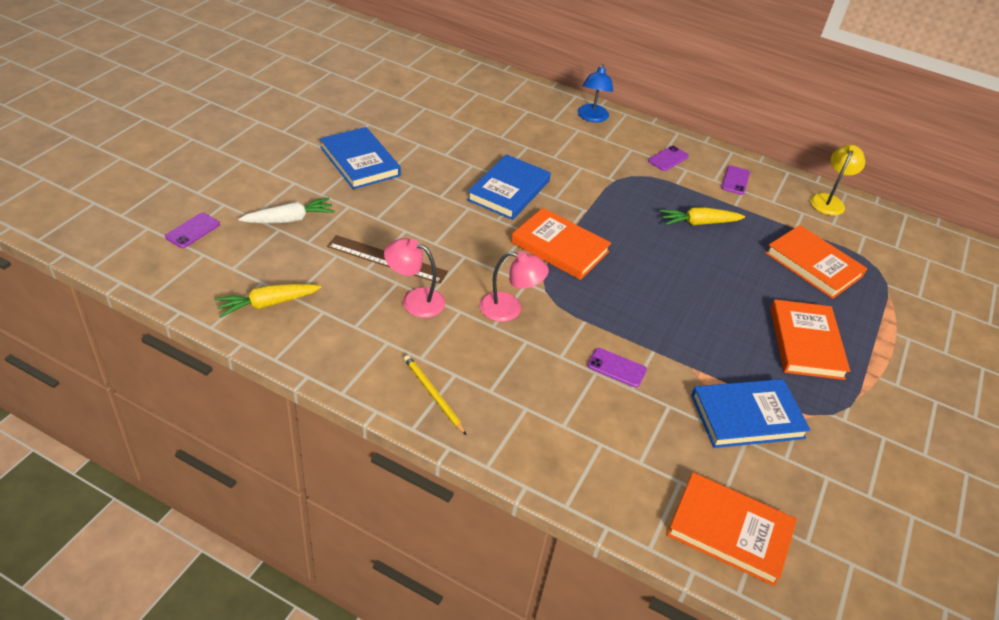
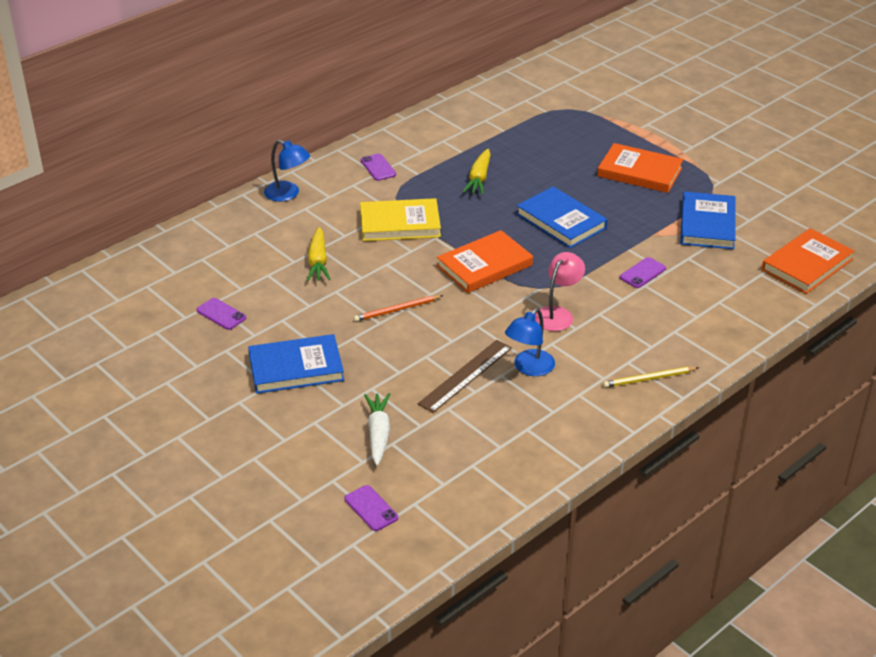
camera: 65 degrees left, 5 degrees down
(268, 304) = (506, 464): yellow carrot -> yellow carrot (318, 261)
(414, 300) = (529, 368): pink lamp -> blue lamp
(463, 203) = (397, 310): none -> orange pencil
(509, 190) = (388, 276): blue book -> blue book (561, 221)
(591, 185) = (400, 224): none -> yellow book
(735, 180) = (427, 140): purple phone -> purple phone (221, 314)
(813, 265) = (553, 137): orange book -> none
(829, 201) = (474, 101): yellow lamp -> none

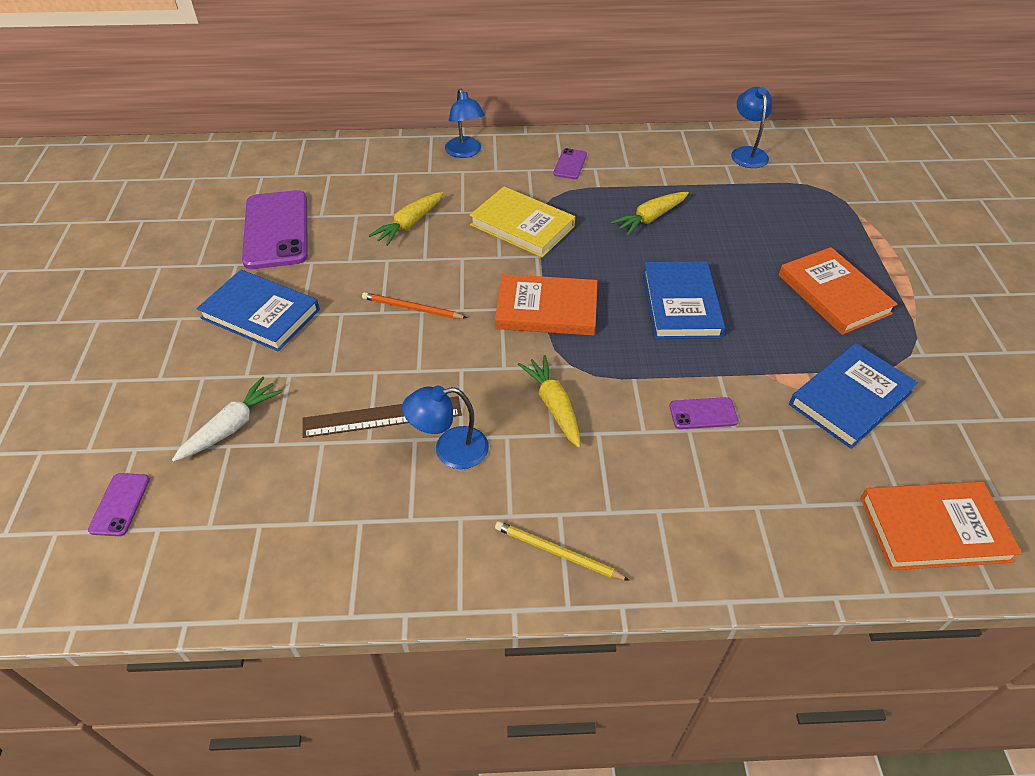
camera: 40 degrees right, 10 degrees up
(221, 314) = (276, 230): purple phone -> purple phone, size x2.19
(489, 105) = (747, 153): none -> blue lamp
(558, 314) = (553, 406): pink lamp -> yellow carrot

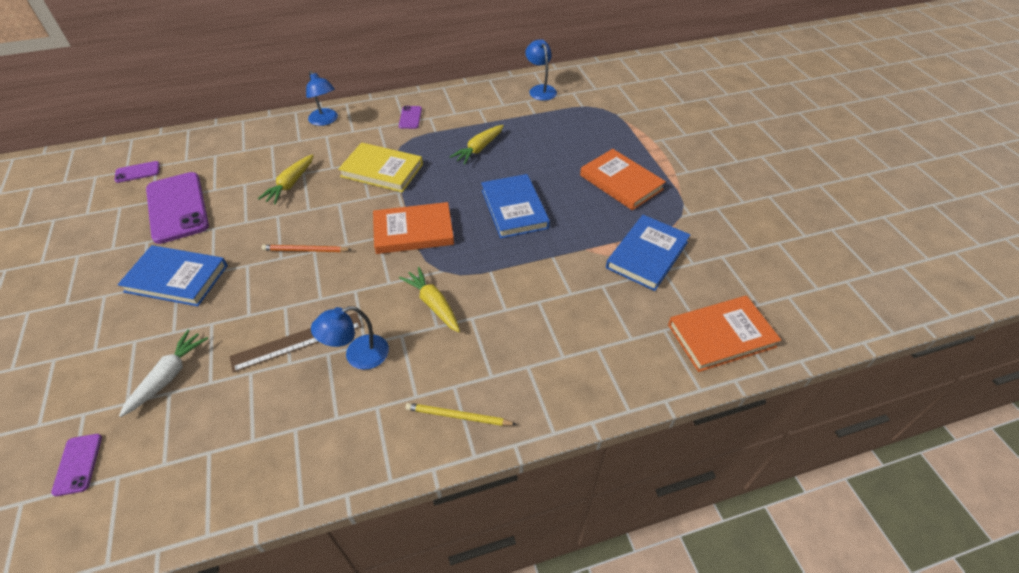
camera: 15 degrees left, 0 degrees up
(703, 413) = (546, 287): purple phone -> purple phone (137, 172)

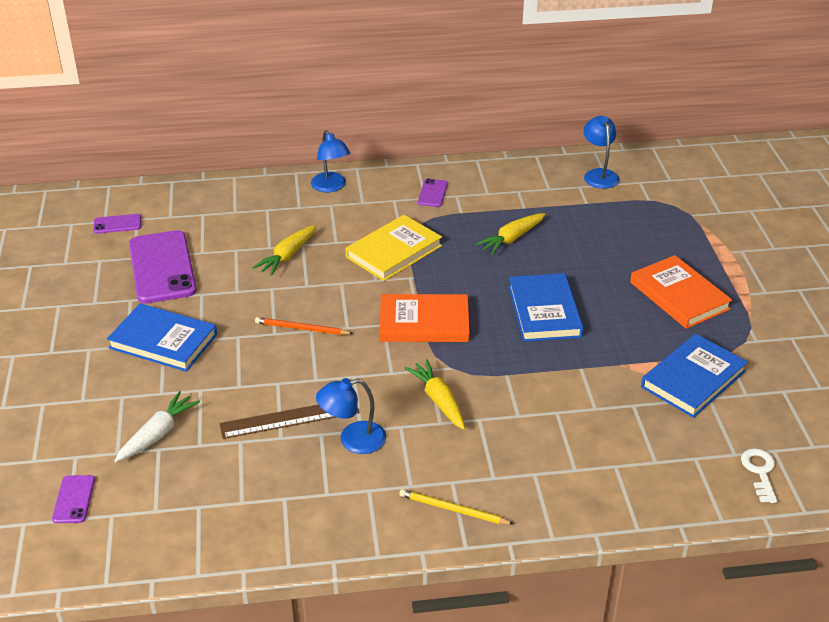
camera: 10 degrees right, 10 degrees down
(382, 170) = (394, 251): yellow book -> yellow book turned 75 degrees counterclockwise
(721, 335) = (760, 472): orange book -> white key

